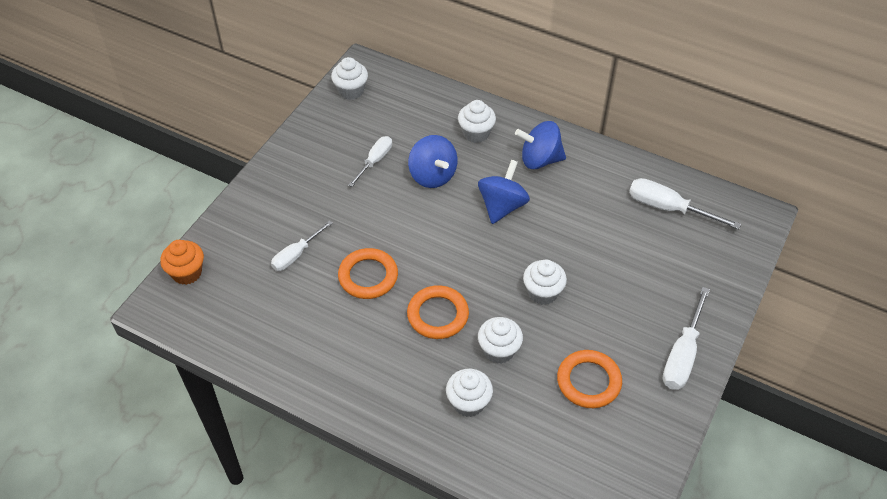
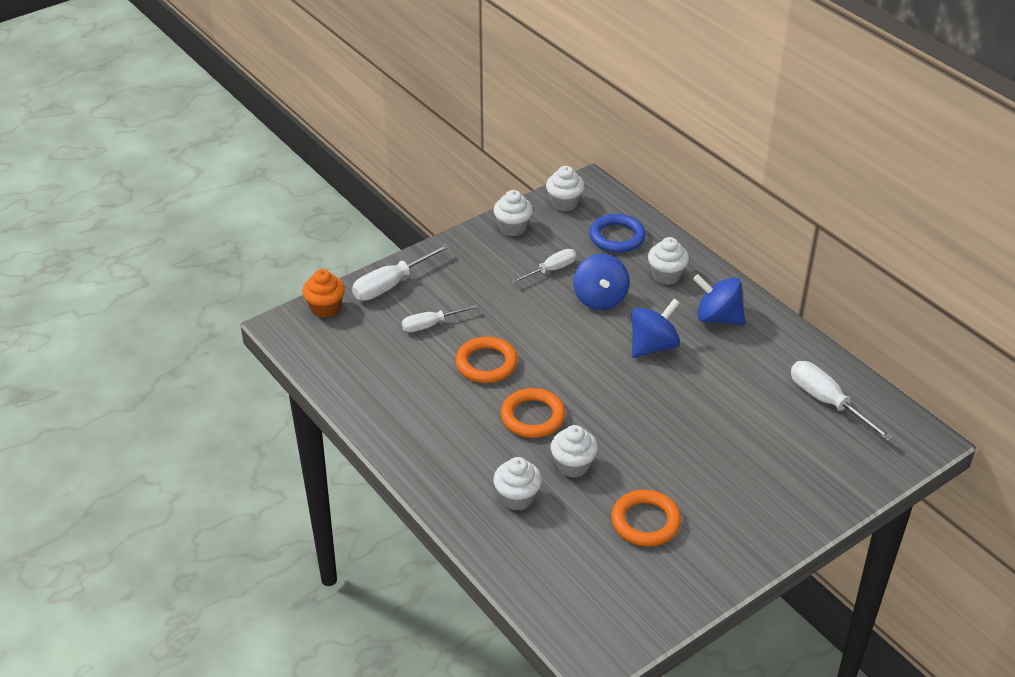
camera: 25 degrees right, 10 degrees down
(414, 110) = (617, 237): none -> blue ring
(542, 293) = (647, 432): white cupcake -> white cupcake (513, 228)
(682, 355) = (757, 533): white screwdriver -> white screwdriver (391, 285)

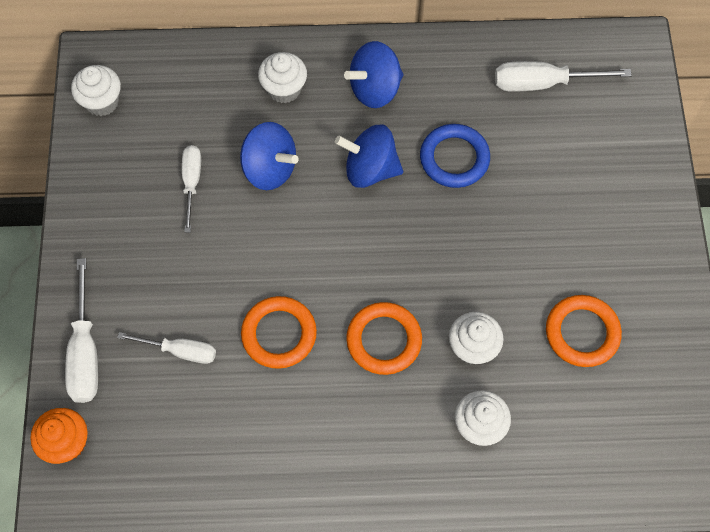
camera: 55 degrees left, 25 degrees up
(430, 325) = (180, 351): white screwdriver -> white screwdriver turned 90 degrees counterclockwise
(513, 228) = (98, 174): white cupcake -> none
(617, 237) = (194, 91): blue ring -> blue ring (454, 158)
(653, 346) = (370, 169): blue spinning top -> blue spinning top turned 75 degrees counterclockwise

